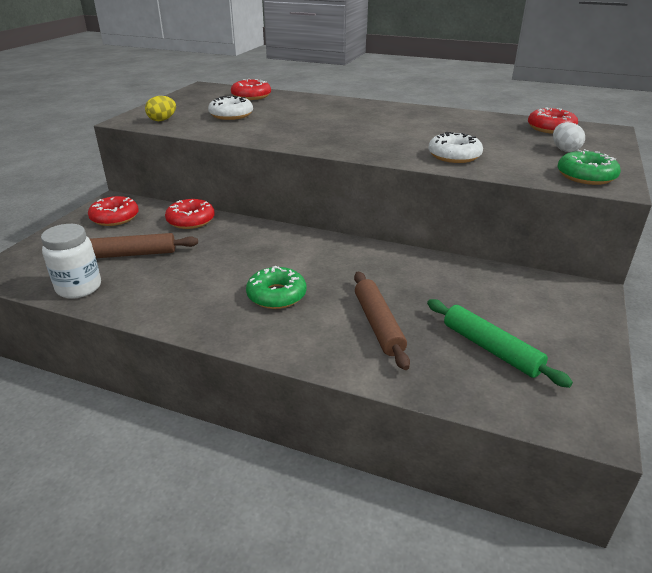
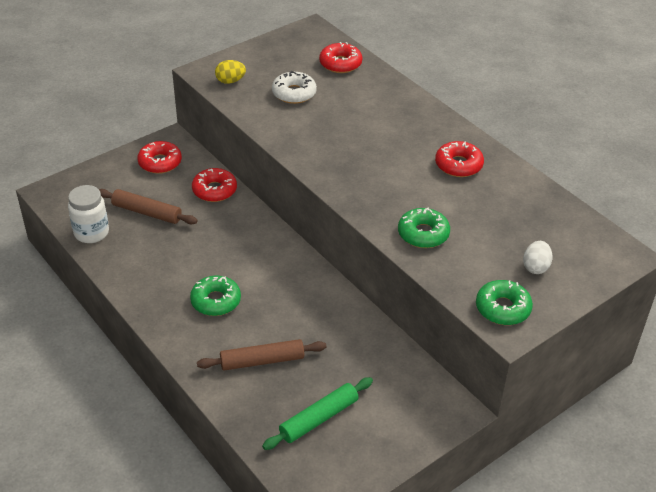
camera: 30 degrees right, 10 degrees up
(378, 324) = (262, 361): brown rolling pin -> brown rolling pin turned 60 degrees clockwise
(454, 156) = (423, 234): white donut -> green donut
(491, 348) = (319, 418): green rolling pin -> green rolling pin turned 60 degrees clockwise
(551, 128) = (570, 230): red donut -> red donut (458, 165)

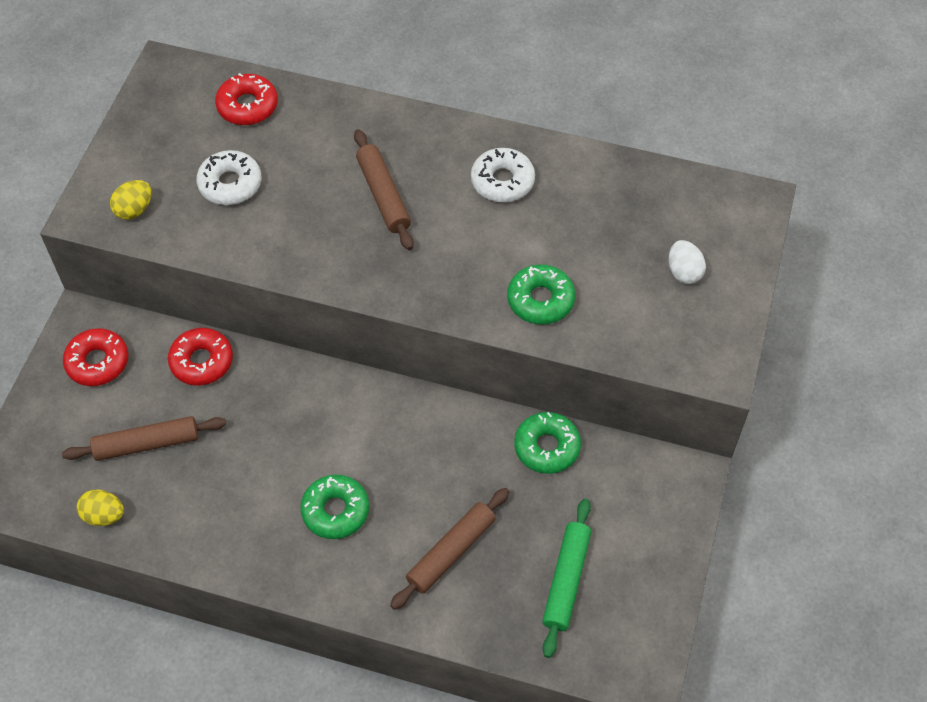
camera: 35 degrees left, 15 degrees up
(91, 233) = (104, 515): white jar -> yellow egg
(377, 138) = (383, 195): none -> brown rolling pin
(458, 165) = (502, 181): red donut -> white donut
(502, 308) = (692, 346): green donut -> green donut (547, 447)

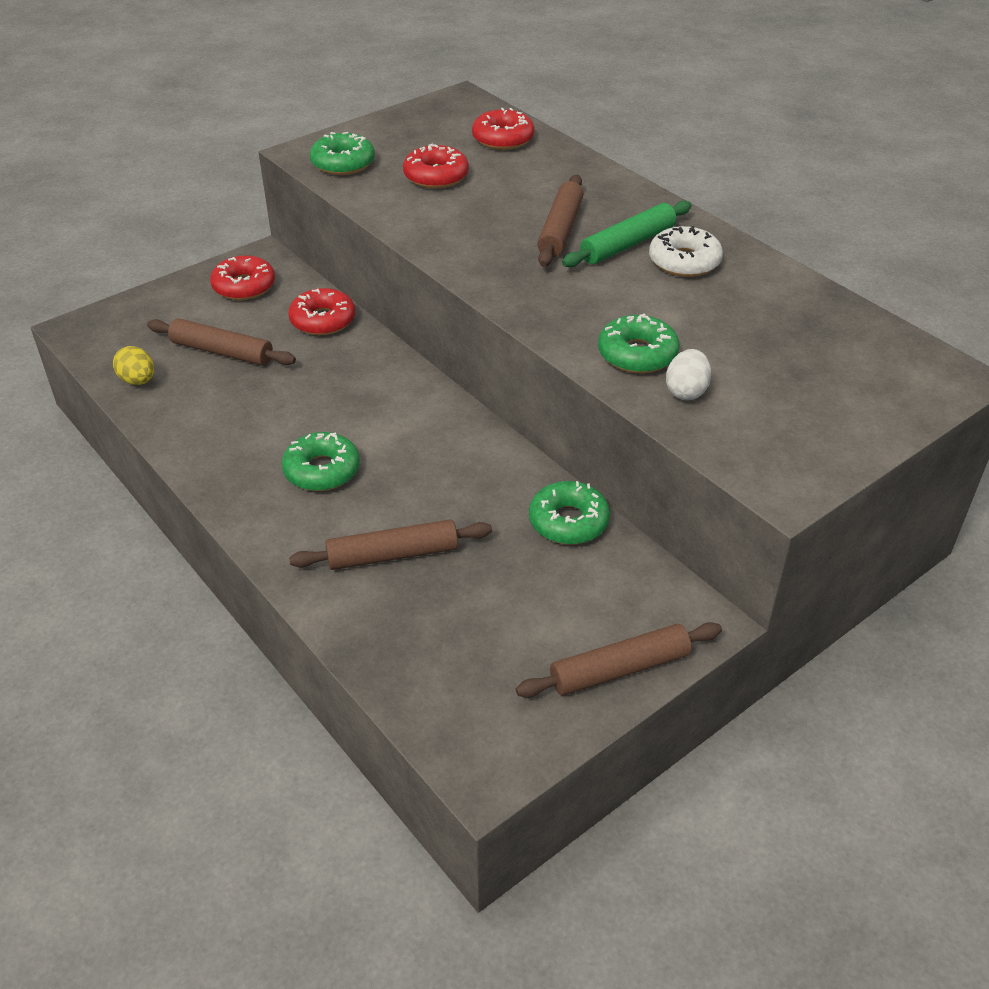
camera: 35 degrees right, 15 degrees down
(134, 210) = (343, 163): yellow egg -> green donut
(230, 184) = (436, 176): white donut -> red donut
(566, 580) = (483, 639): green rolling pin -> green rolling pin (628, 244)
(667, 547) = (619, 669): none -> brown rolling pin
(684, 272) = (816, 396): white egg -> white egg (686, 391)

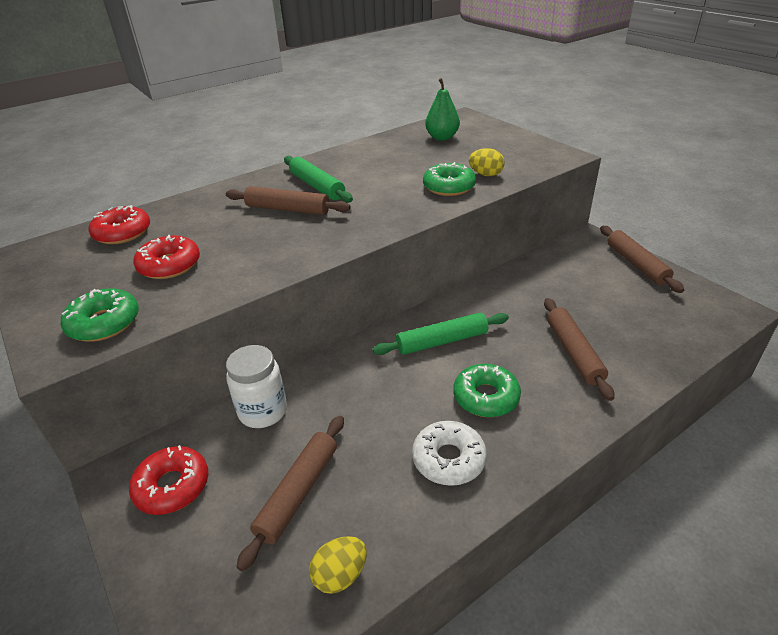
camera: 85 degrees left, 5 degrees down
(323, 320) = (263, 411): red donut -> white jar
(422, 438) = (442, 341): none -> green rolling pin
(568, 521) = (522, 277): green donut -> none
(684, 261) = (344, 170): white donut -> white donut (449, 459)
(686, 391) = (486, 174): white egg -> yellow egg
(835, 350) = (442, 137): none -> green pear

